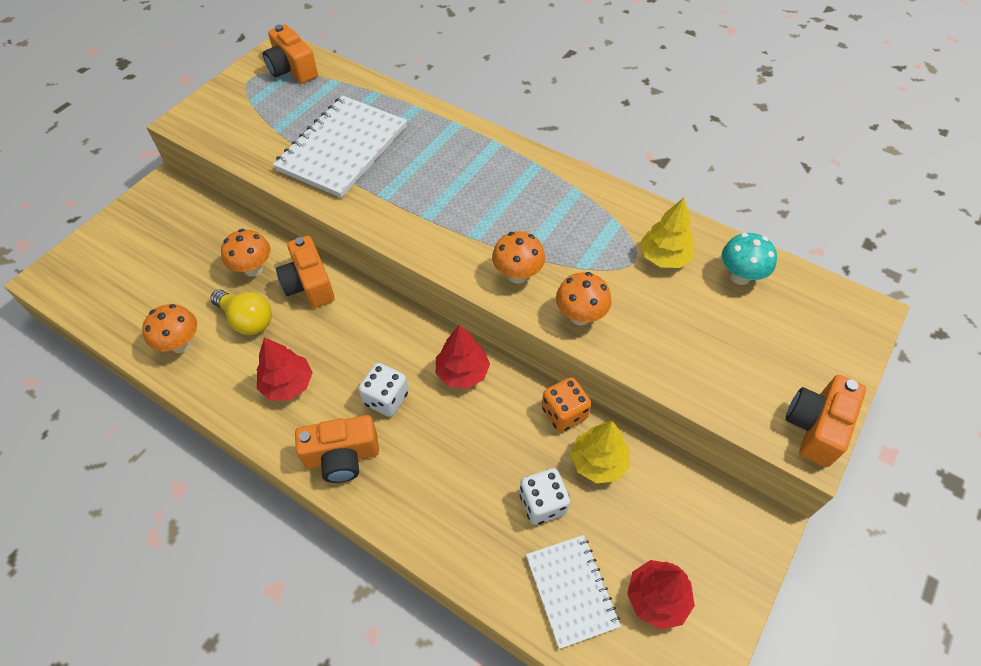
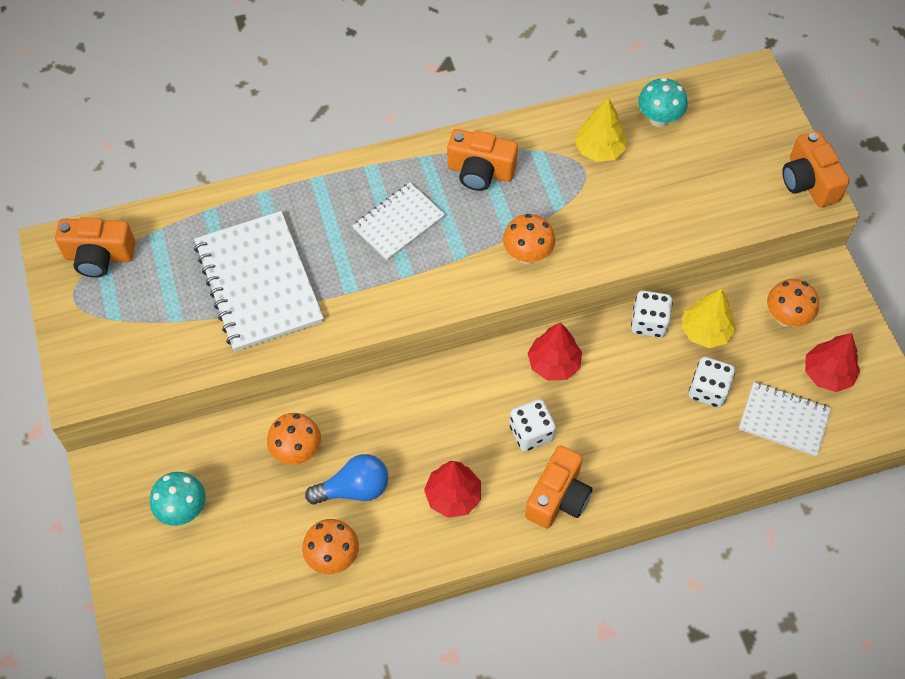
camera: 50 degrees left, 5 degrees up
(161, 240) = (183, 509): none -> turquoise mushroom
(247, 320) = (354, 489): yellow light bulb -> blue light bulb
(309, 284) = (358, 417): orange camera -> orange camera (480, 171)
(465, 186) = (399, 223): none -> white notebook
(564, 413) = (649, 323): orange dice -> white dice
(580, 316) = (603, 243): orange mushroom -> orange mushroom (786, 317)

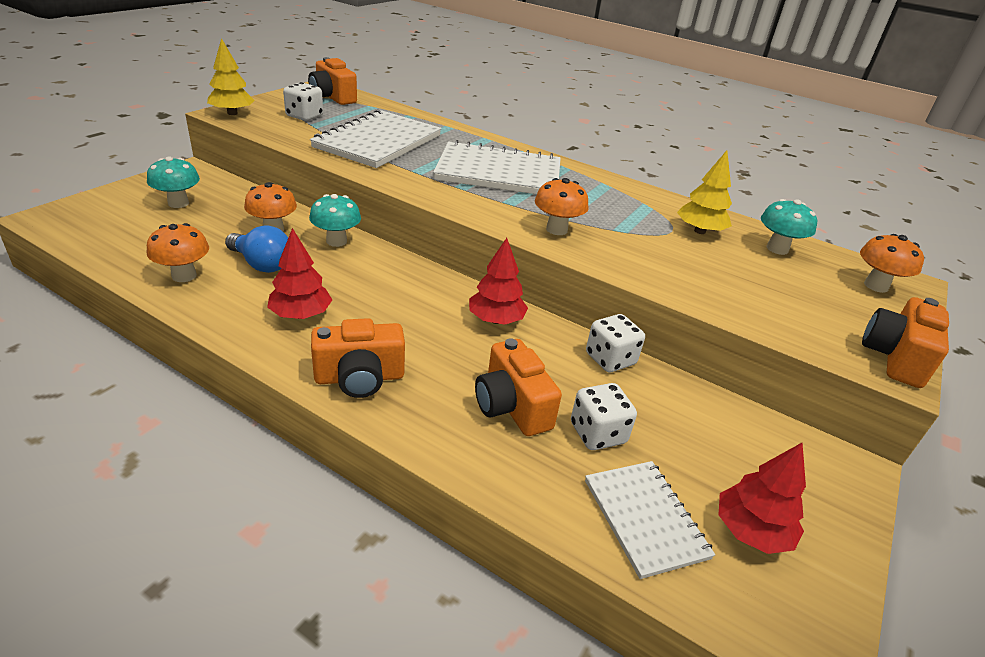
camera: 45 degrees right, 25 degrees down
(354, 410) = (336, 241): none -> turquoise mushroom
(399, 223) = (499, 173): white notebook -> white notebook, size x1.70
(480, 171) = (591, 190): orange camera -> orange camera (512, 406)
(531, 433) = (412, 334): white dice -> white dice (304, 116)
(705, 331) = (655, 401): yellow tree -> yellow tree (232, 113)
(786, 317) = (757, 456): orange mushroom -> orange mushroom (876, 286)

